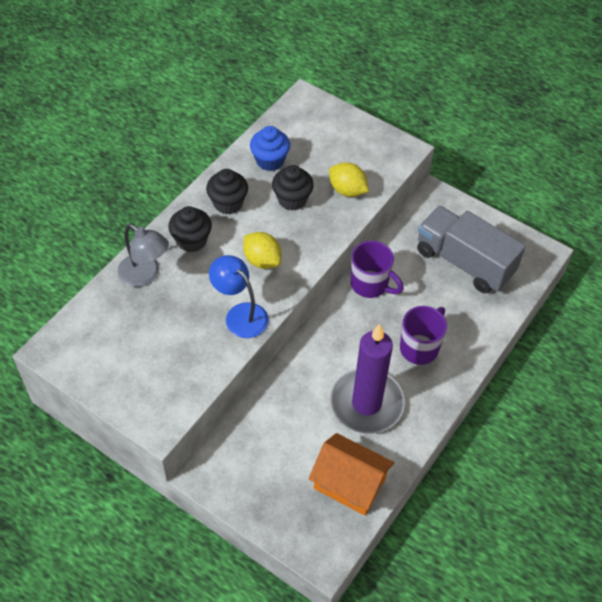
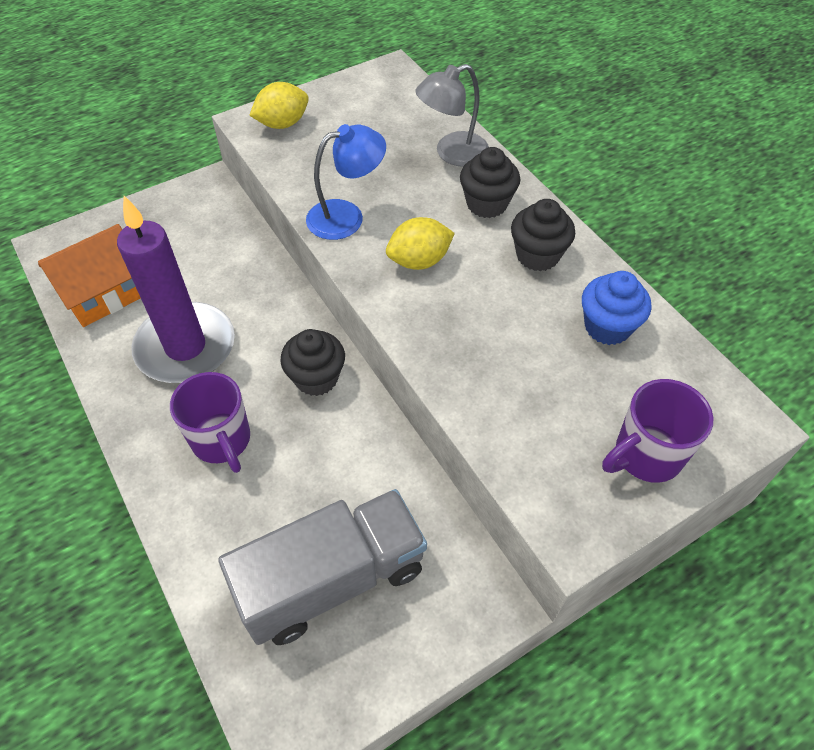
camera: 115 degrees right, 0 degrees up
(292, 199) = (515, 328): black cupcake -> black cupcake (316, 378)
(347, 190) = (506, 405): yellow lemon -> yellow lemon (282, 124)
(370, 285) = (358, 424): purple mug -> purple mug (645, 455)

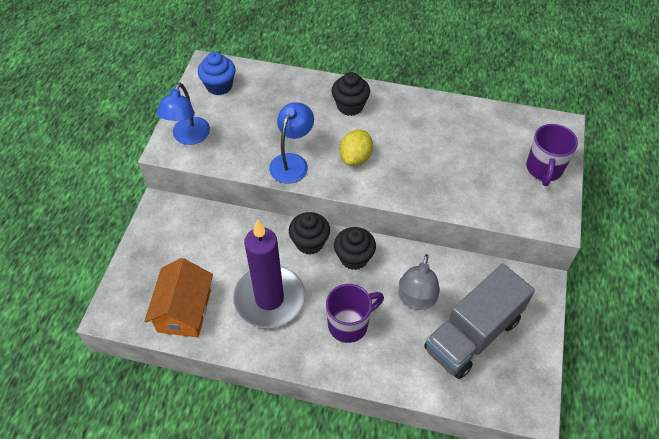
camera: 45 degrees left, 0 degrees up
(222, 441) = (349, 324): purple mug -> purple mug turned 45 degrees counterclockwise
(282, 124) = (188, 137): yellow lemon -> blue lamp
(332, 579) = (472, 334): grey truck -> grey truck turned 150 degrees counterclockwise
(452, 153) = (300, 91): grey lamp -> grey lamp (416, 300)
(537, 255) = (403, 115): black cupcake -> black cupcake (309, 243)
(607, 327) = (469, 126): blue cupcake -> blue cupcake (219, 86)

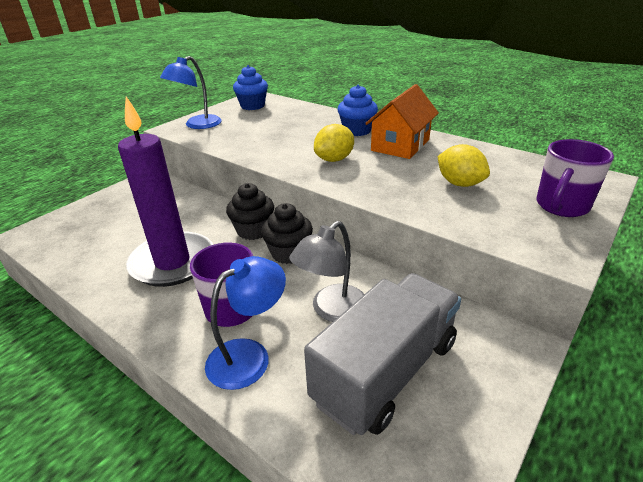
camera: 25 degrees right, 20 degrees down
(184, 310) = (87, 249): orange house -> orange house (400, 145)
(292, 162) = (270, 152): blue lamp -> blue lamp (249, 355)
(350, 106) = (357, 131): black cupcake -> blue cupcake
(467, 162) = (459, 183): none -> yellow lemon
(472, 334) = (386, 371): grey truck -> grey truck turned 150 degrees clockwise

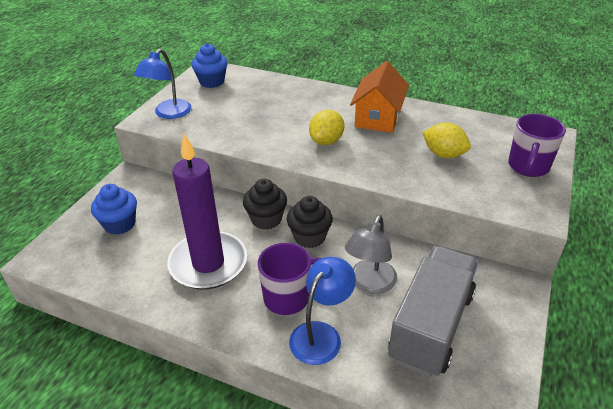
camera: 15 degrees left, 5 degrees up
(357, 131) = (331, 104): blue cupcake -> blue cupcake (120, 224)

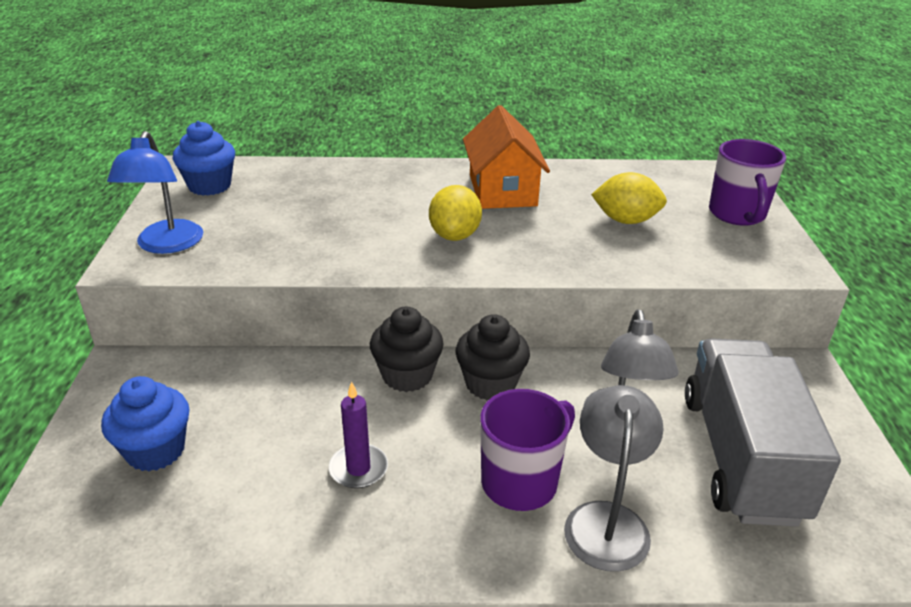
camera: 25 degrees left, 5 degrees down
(208, 263) = (358, 469): purple candle -> purple candle, size x0.43
(321, 334) = (606, 520): blue lamp -> grey lamp

